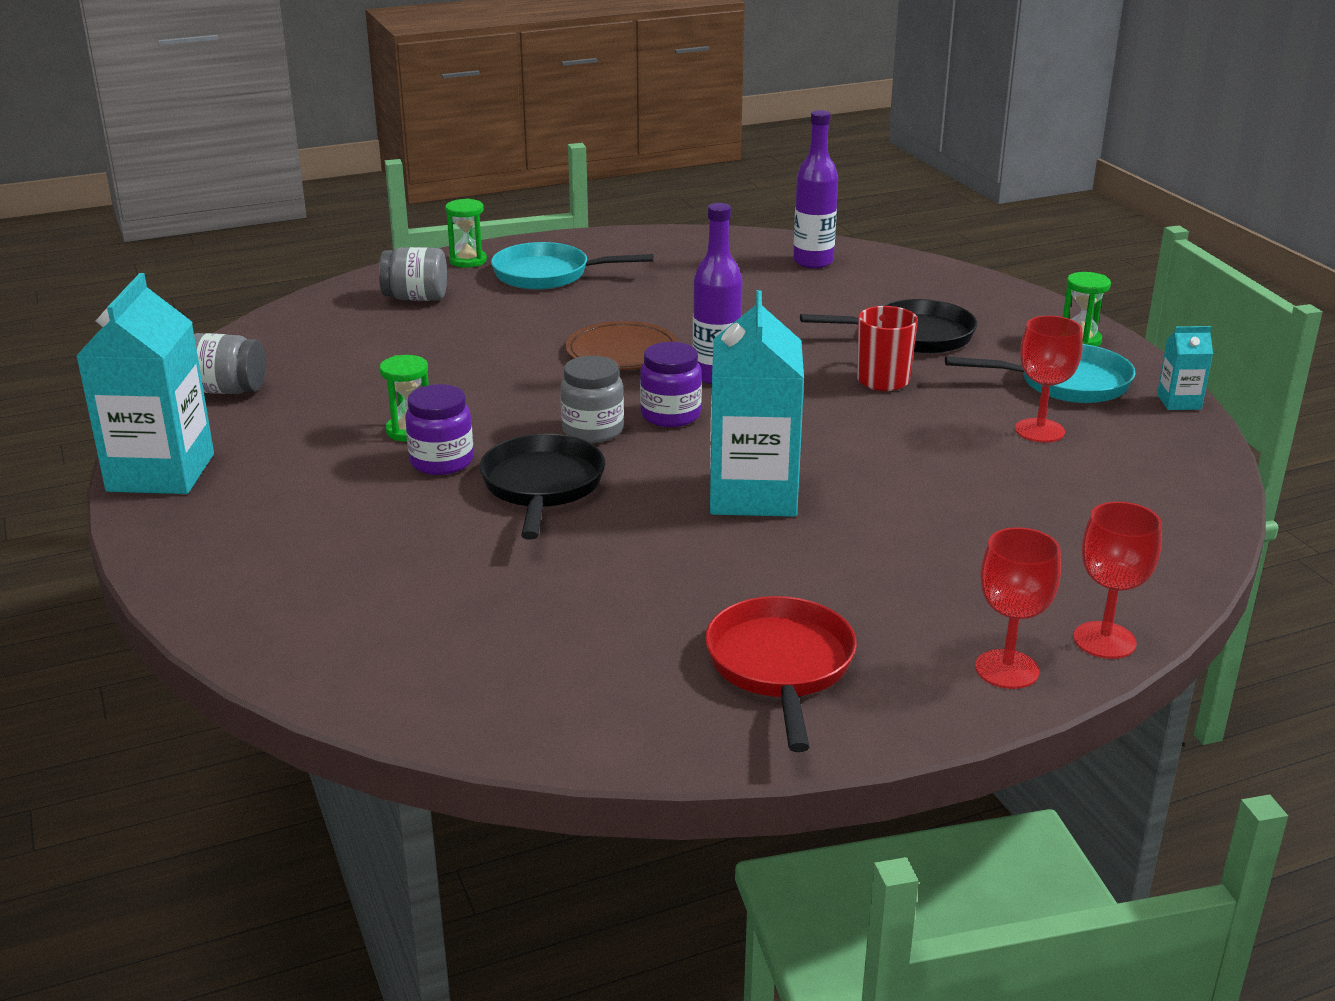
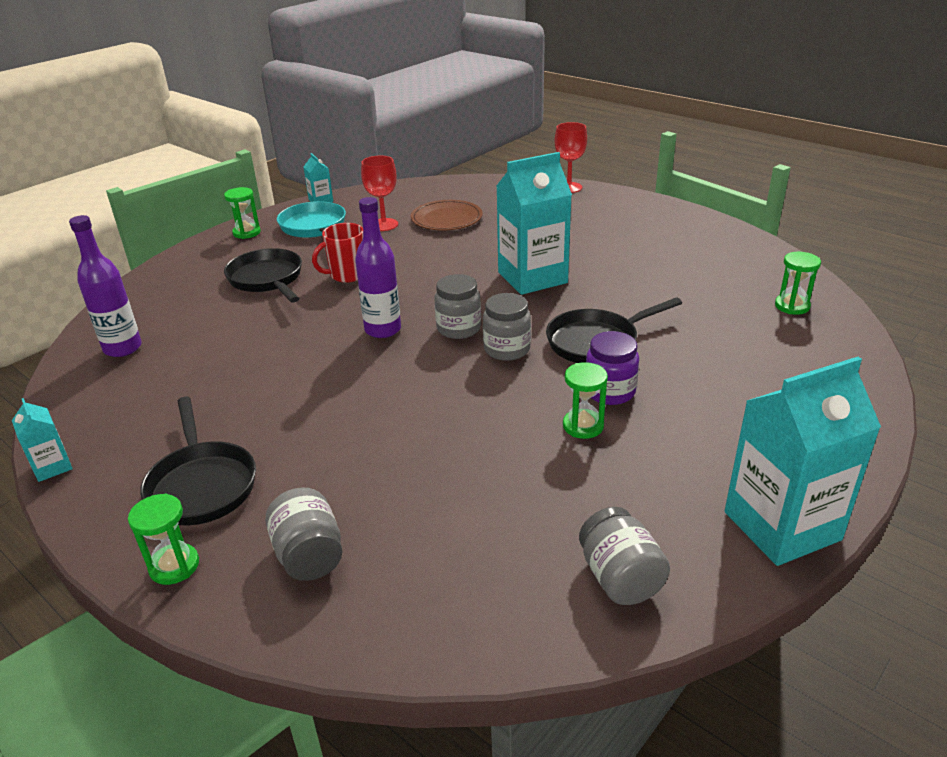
camera: 115 degrees left, 5 degrees up
(445, 670) = (792, 306): none -> green hourglass
(548, 274) = (201, 485): turquoise pan -> black pan
(622, 352) = (367, 380): brown plate -> brown plate (446, 219)
(640, 233) = (52, 467): none -> turquoise carton
(670, 415) = (458, 328): purple jar -> grey jar
(781, 666) = (672, 236): red pan -> none
(1007, 669) = (612, 199): red goblet -> none

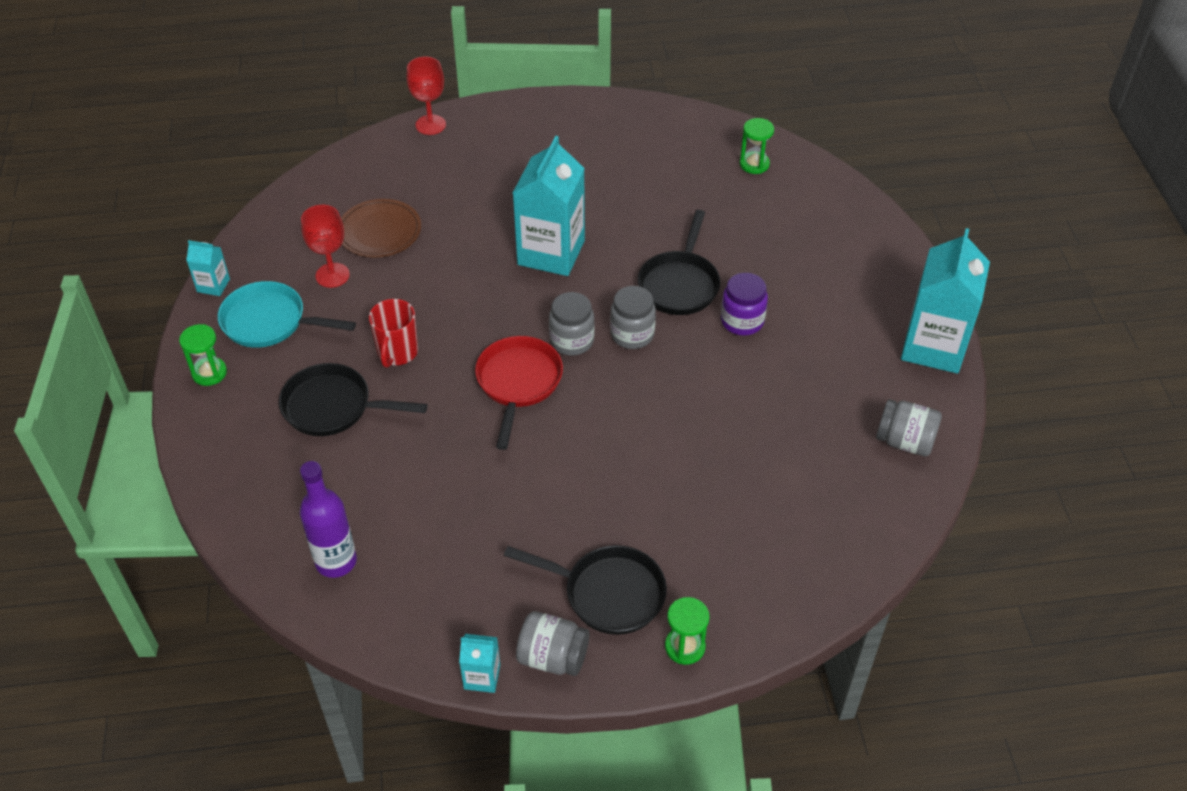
camera: 50 degrees left, 15 degrees up
(309, 555) = (745, 571): grey jar -> grey jar (552, 657)
(383, 330) = (518, 383): purple bottle -> red pan
(583, 426) = (762, 360): green hourglass -> none

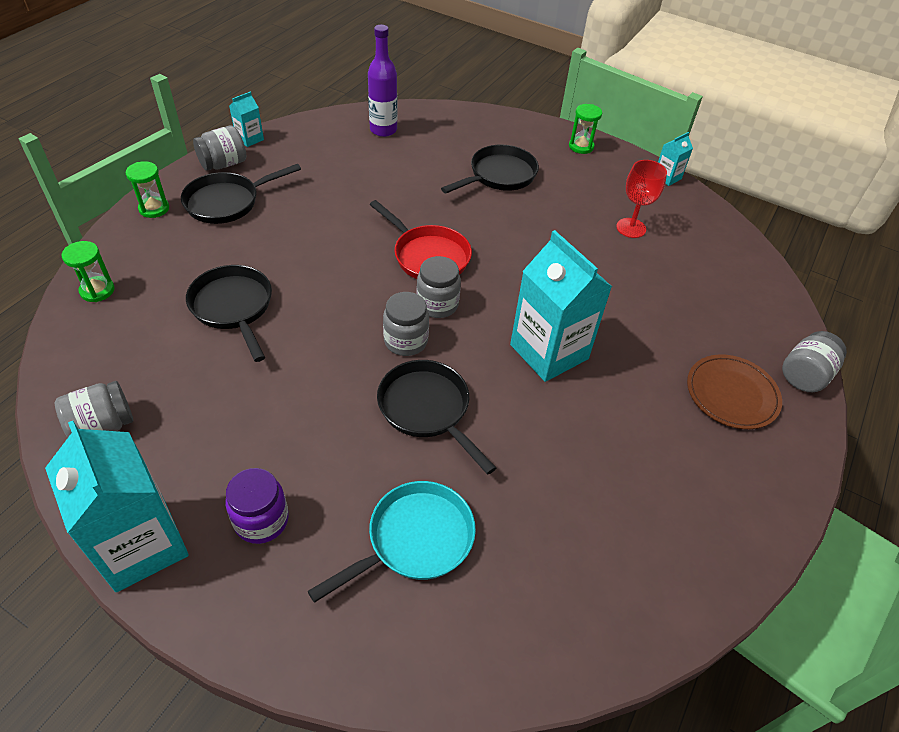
camera: 125 degrees right, 0 degrees up
(269, 322) = (606, 184): turquoise pan -> turquoise pan (414, 540)
(379, 231) = (664, 272): brown plate -> brown plate (732, 394)
(397, 353) = (519, 220): red mug -> none
(430, 125) = (804, 375): red goblet -> grey jar
(723, 465) = (233, 307): none -> black pan
(742, 321) = (340, 420): purple jar -> purple jar (261, 520)
(754, 164) = (540, 615): green hourglass -> green hourglass (97, 290)

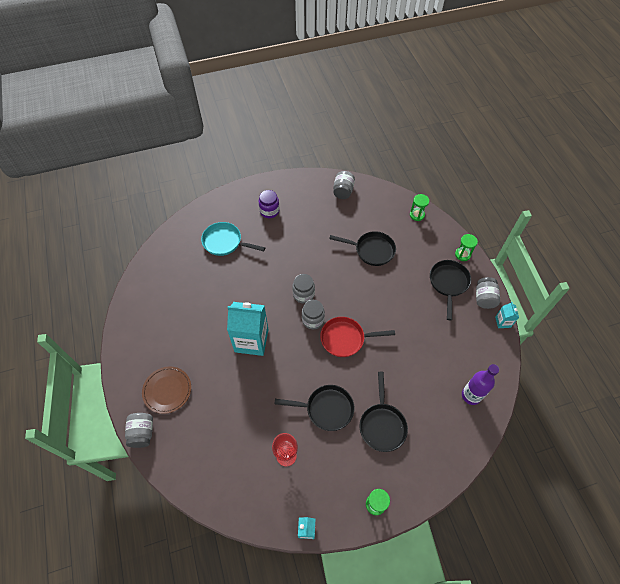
camera: 135 degrees right, 10 degrees up
(141, 545) = (289, 183): turquoise carton -> none
(414, 540) = (225, 242): turquoise pan -> turquoise pan turned 105 degrees clockwise
(427, 409) = (266, 279): black pan -> black pan (326, 409)

